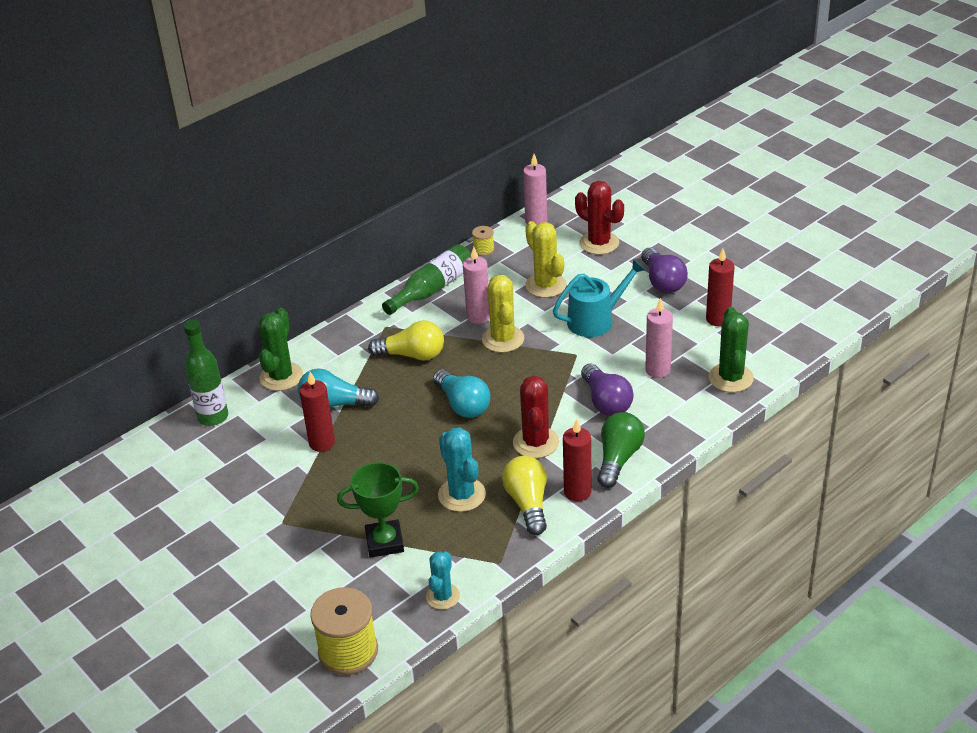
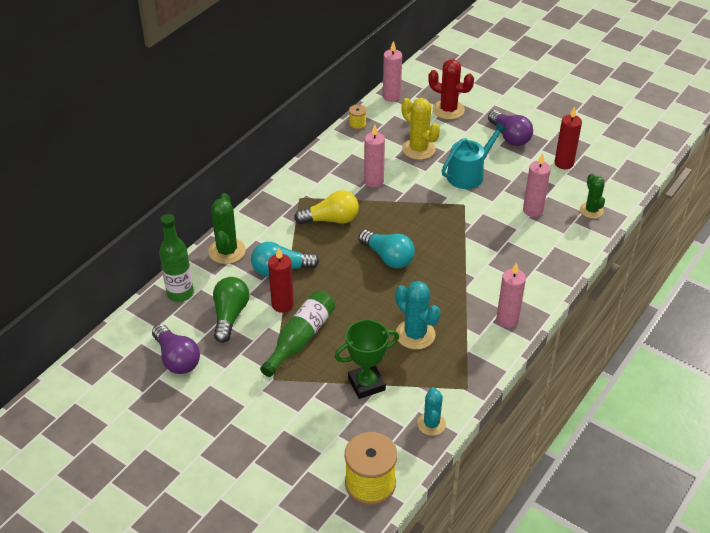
camera: 15 degrees left, 5 degrees up
(432, 289) = (327, 162): green bottle -> green bottle (300, 338)
(503, 339) = (400, 198): yellow cactus -> none
(528, 503) = (471, 335): yellow light bulb -> none
(536, 442) = (459, 282): red cactus -> none
(577, 492) = (507, 320): red candle -> pink candle
(606, 402) = (502, 241): purple light bulb -> purple light bulb (177, 359)
(618, 458) = (529, 288): green light bulb -> green light bulb (230, 315)
(731, 378) = (591, 210): green cactus -> green cactus, size x0.66

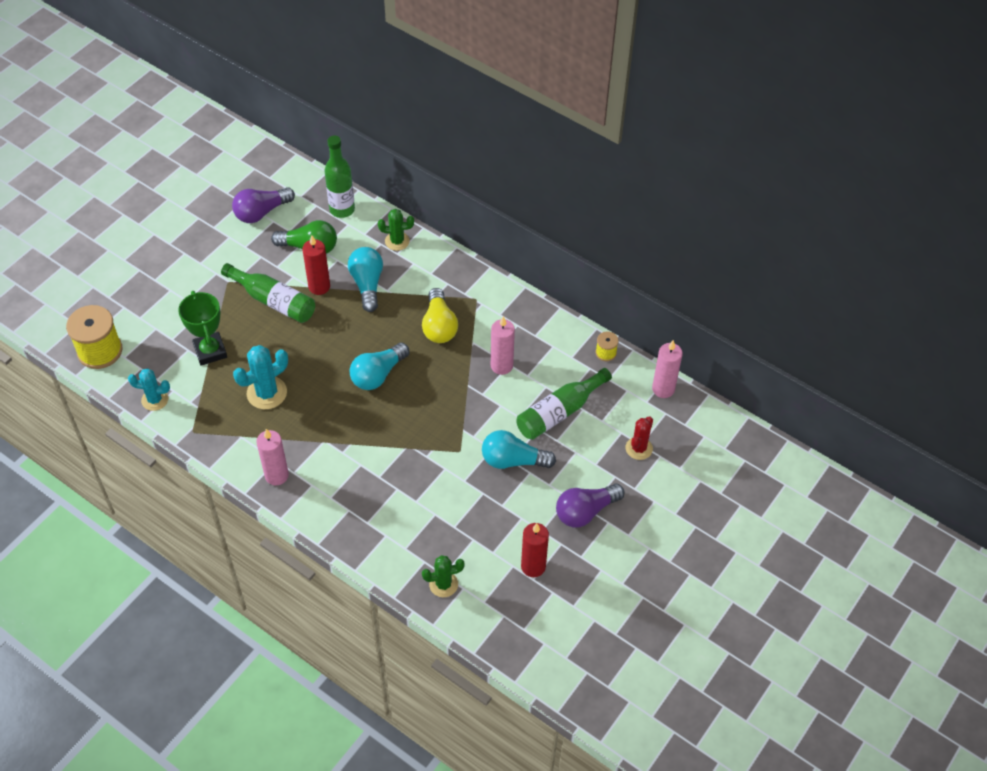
camera: 90 degrees right, 10 degrees up
(227, 251) = (397, 241): green cactus -> green cactus, size x0.66
(418, 149) = (559, 412): yellow cactus -> green bottle
(448, 110) = (639, 448): red cactus -> red cactus, size x0.66
(469, 174) = (513, 460): turquoise watering can -> turquoise light bulb
(533, 210) = (446, 520): pink candle -> none

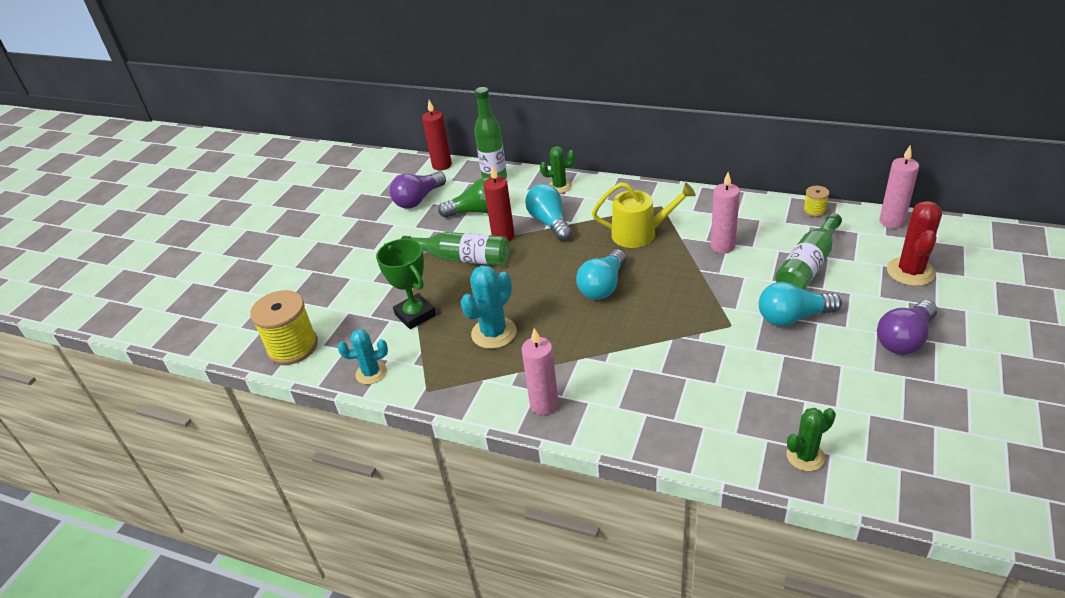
camera: 10 degrees left, 15 degrees down
(439, 326) = (640, 234): yellow light bulb -> yellow watering can
(533, 566) = (892, 407): red candle -> red candle (442, 165)
(639, 448) = (910, 272): red cactus -> red cactus, size x1.50

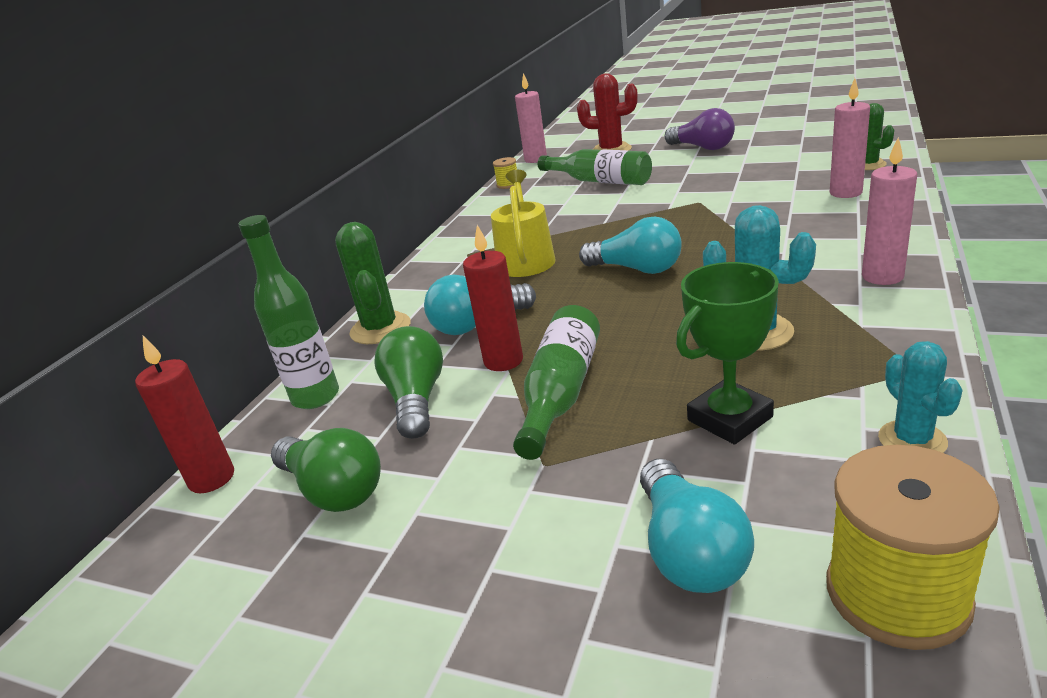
camera: 90 degrees left, 10 degrees down
(418, 200) = (334, 490): purple light bulb -> green light bulb
(559, 186) = (380, 329): green cactus -> green cactus, size x1.50
(722, 246) = (561, 216): pink candle -> pink candle (845, 193)
(793, 317) = (681, 181): turquoise light bulb -> turquoise light bulb (689, 550)

